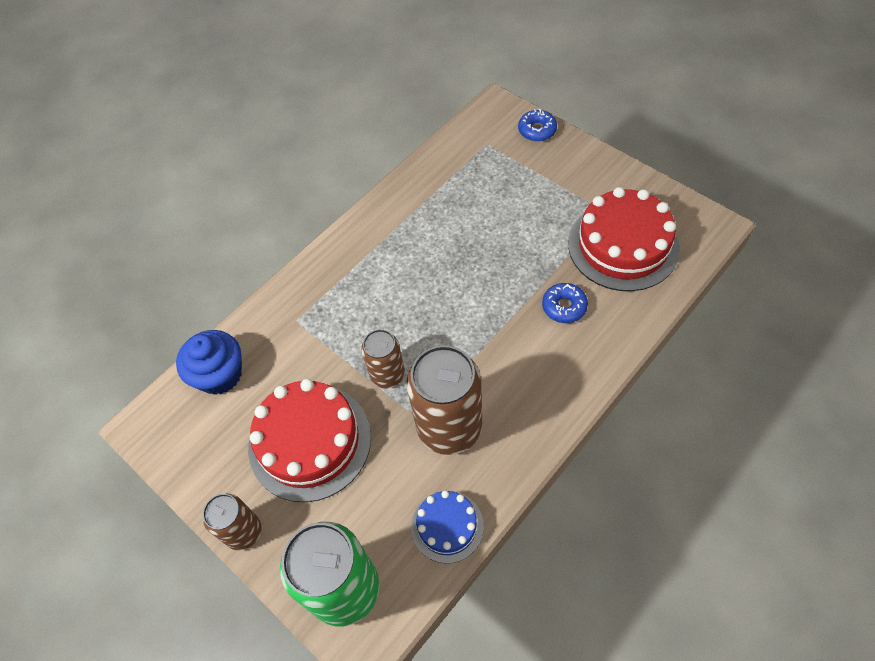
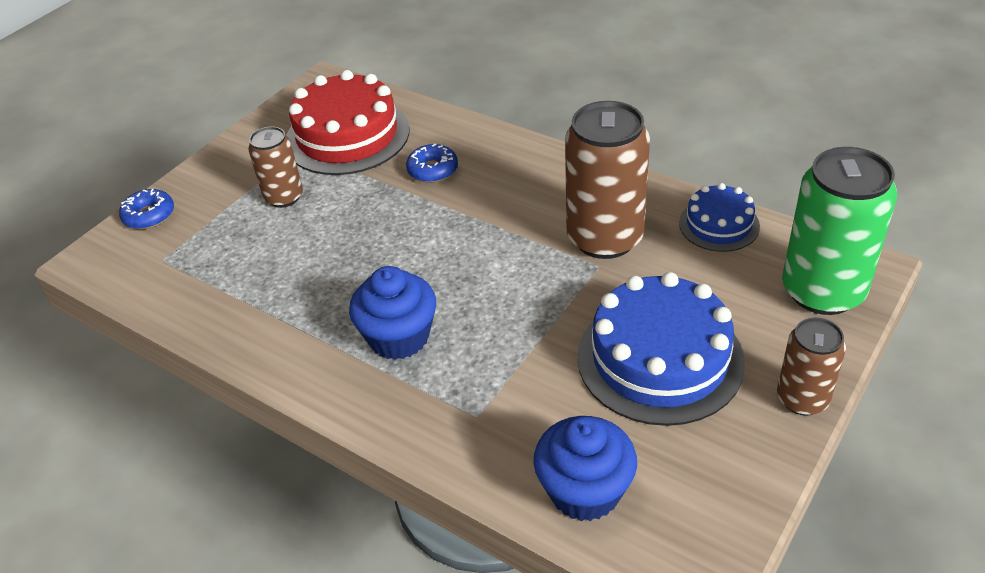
camera: 100 degrees left, 15 degrees down
(309, 441) = (660, 359): red cake -> blue cake
(377, 279) = (399, 337): none -> blue cupcake
(387, 375) = (547, 301): brown can -> brown can (284, 197)

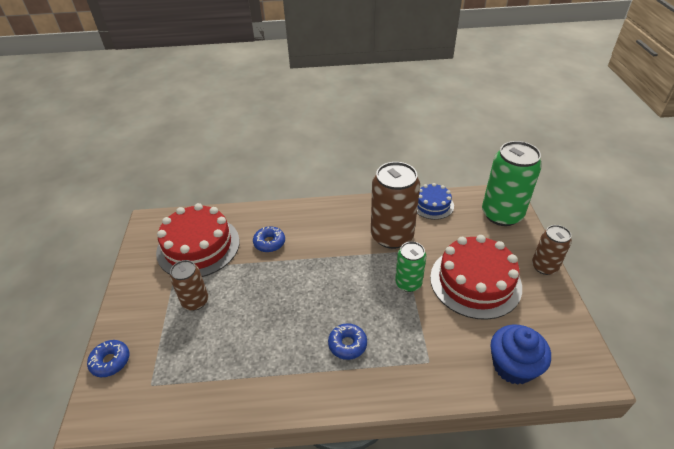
camera: 40 degrees left, 0 degrees up
(399, 337) = (347, 344): blue cupcake -> blue donut
(558, 309) = (408, 283): none -> green can
(660, 359) = (475, 281): blue cake -> red cake

